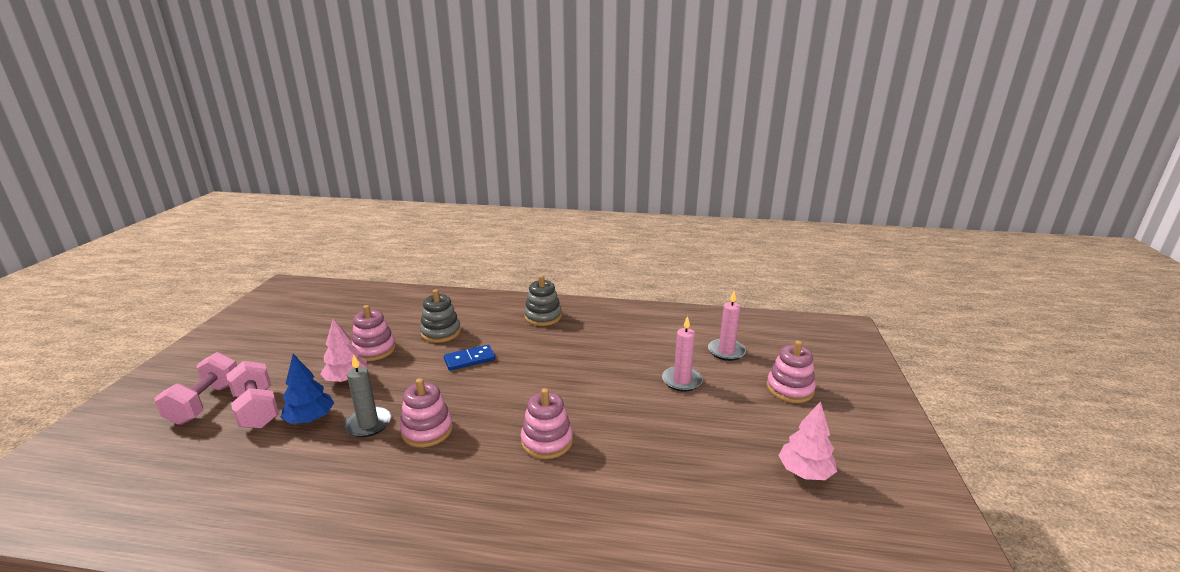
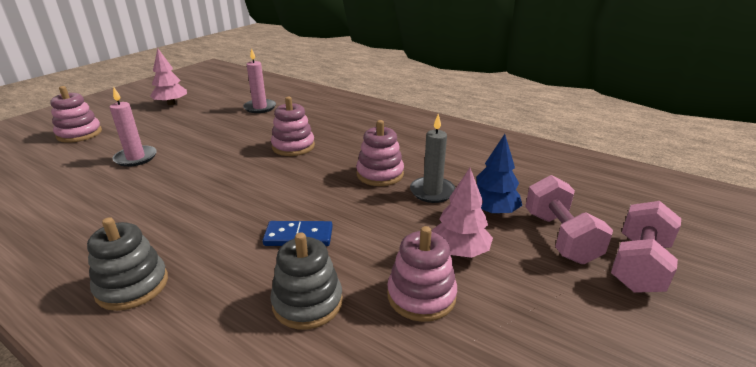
camera: 155 degrees left, 5 degrees up
(726, 351) = (47, 170): pink candle -> pink candle (260, 107)

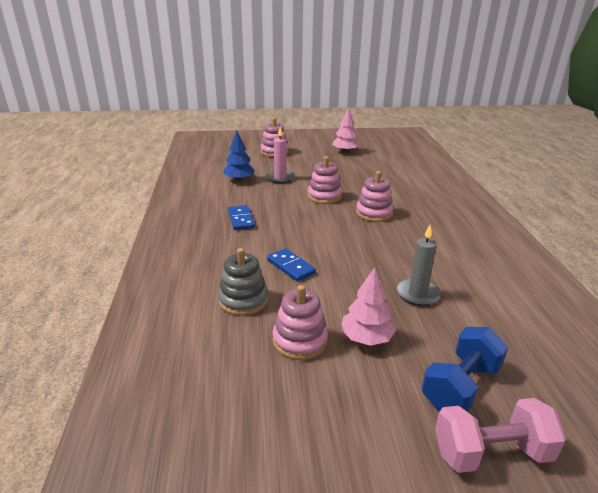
camera: 50 degrees right, 0 degrees up
(132, 286) = (193, 242): grey stacking toy -> none
(158, 224) = (241, 219): none -> blue domino
(260, 107) = (395, 177): pink candle -> none
(380, 174) = (400, 261): pink stacking toy -> pink stacking toy (324, 196)
(492, 211) = (439, 334): blue tree -> blue tree (239, 179)
(560, 237) = (460, 386): pink dumbbell -> blue dumbbell

